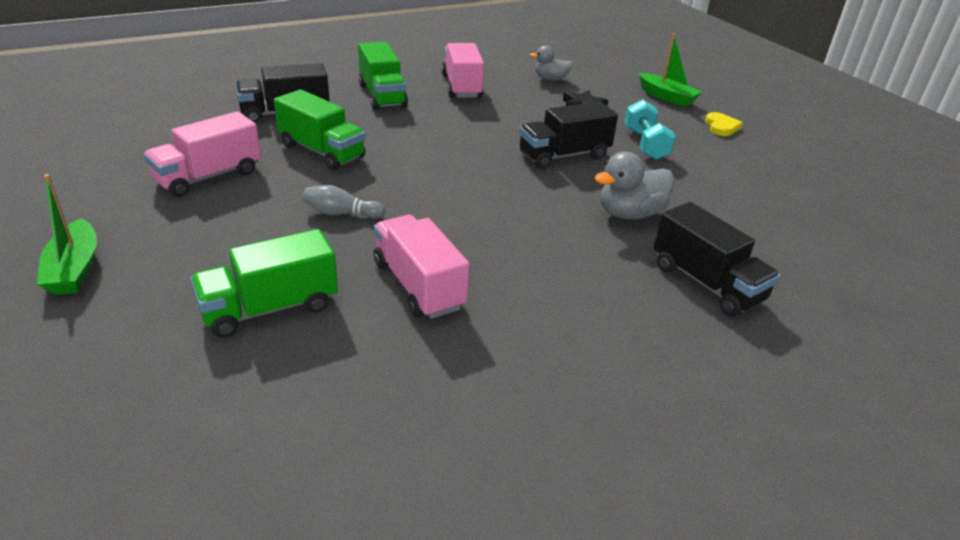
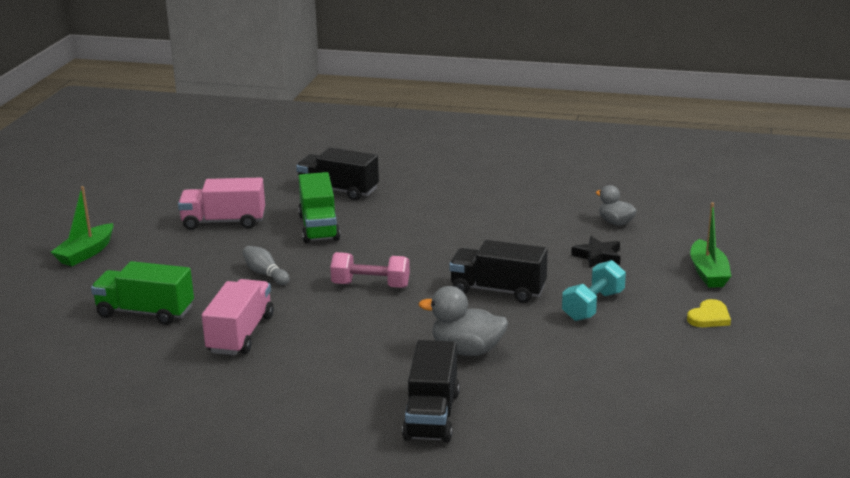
camera: 45 degrees right, 10 degrees down
(382, 96) = (434, 196): green truck -> none
(459, 188) = (371, 285): none -> pink dumbbell
(461, 86) = (515, 207): pink truck -> none

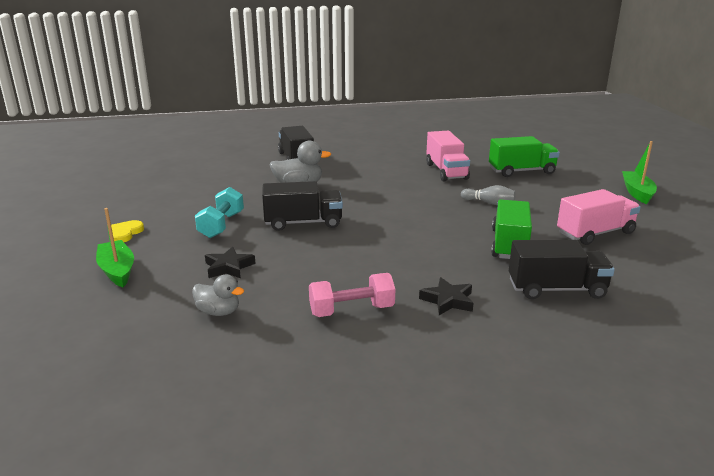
camera: 155 degrees right, 0 degrees up
(319, 227) = (509, 245): green truck -> green truck turned 45 degrees clockwise
(371, 285) = (403, 209): pink dumbbell -> pink dumbbell (352, 310)
(430, 198) = (448, 300): none -> black star

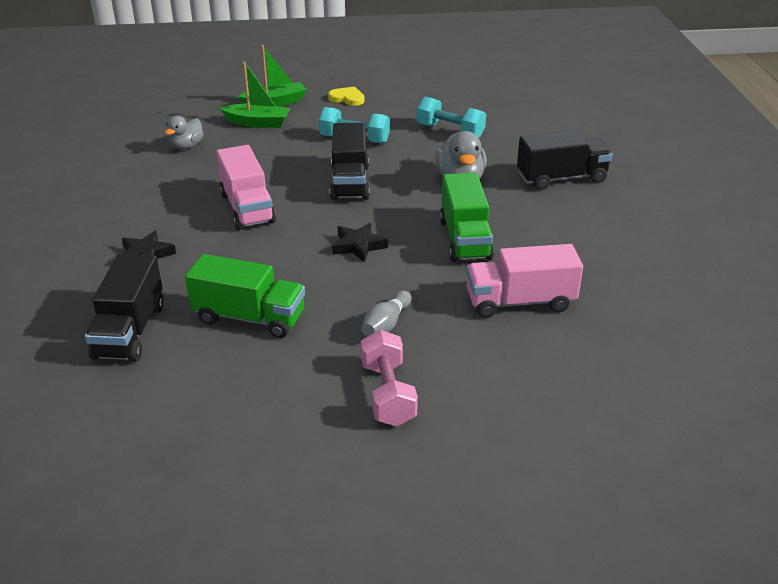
camera: 95 degrees right, 10 degrees up
(215, 190) = (450, 131): none -> turquoise dumbbell
(228, 267) = (262, 147): black star -> black star (358, 246)
(352, 310) = (156, 203): pink dumbbell -> pink dumbbell (388, 394)
(521, 171) = (525, 387): green truck -> green truck (465, 239)
(595, 233) = (257, 407): pink truck -> pink truck (247, 208)
(637, 193) = (409, 521): green boat -> green boat (257, 123)

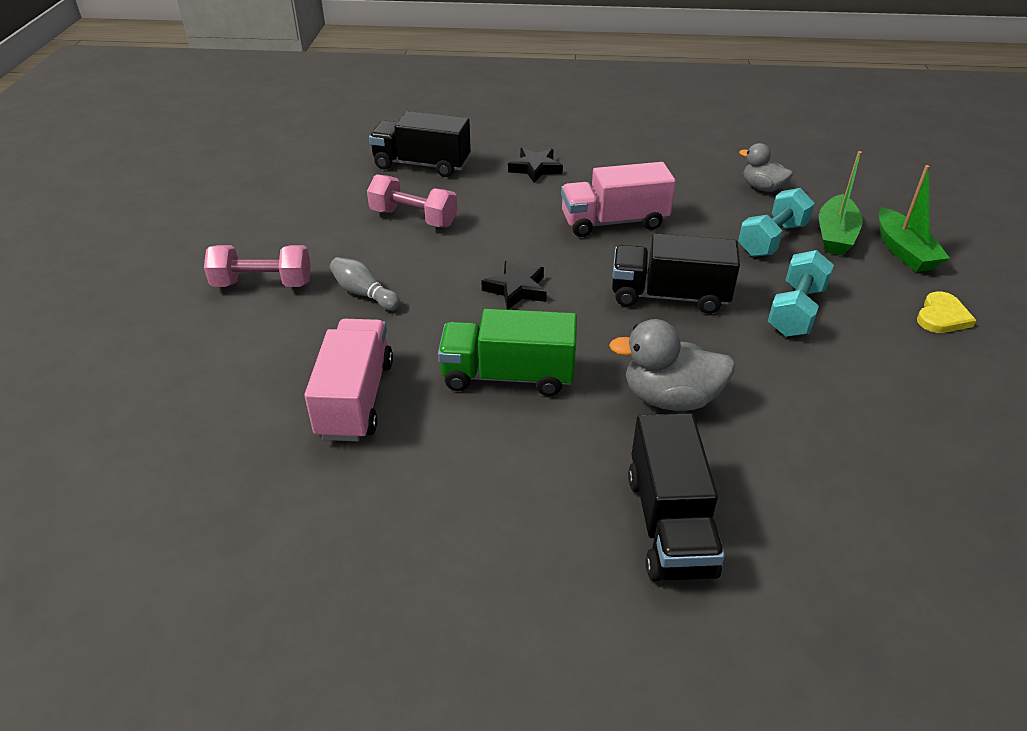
camera: 100 degrees right, 5 degrees up
(249, 317) = (413, 218): green truck -> pink dumbbell
(450, 131) = (839, 414): turquoise dumbbell -> turquoise dumbbell (772, 239)

